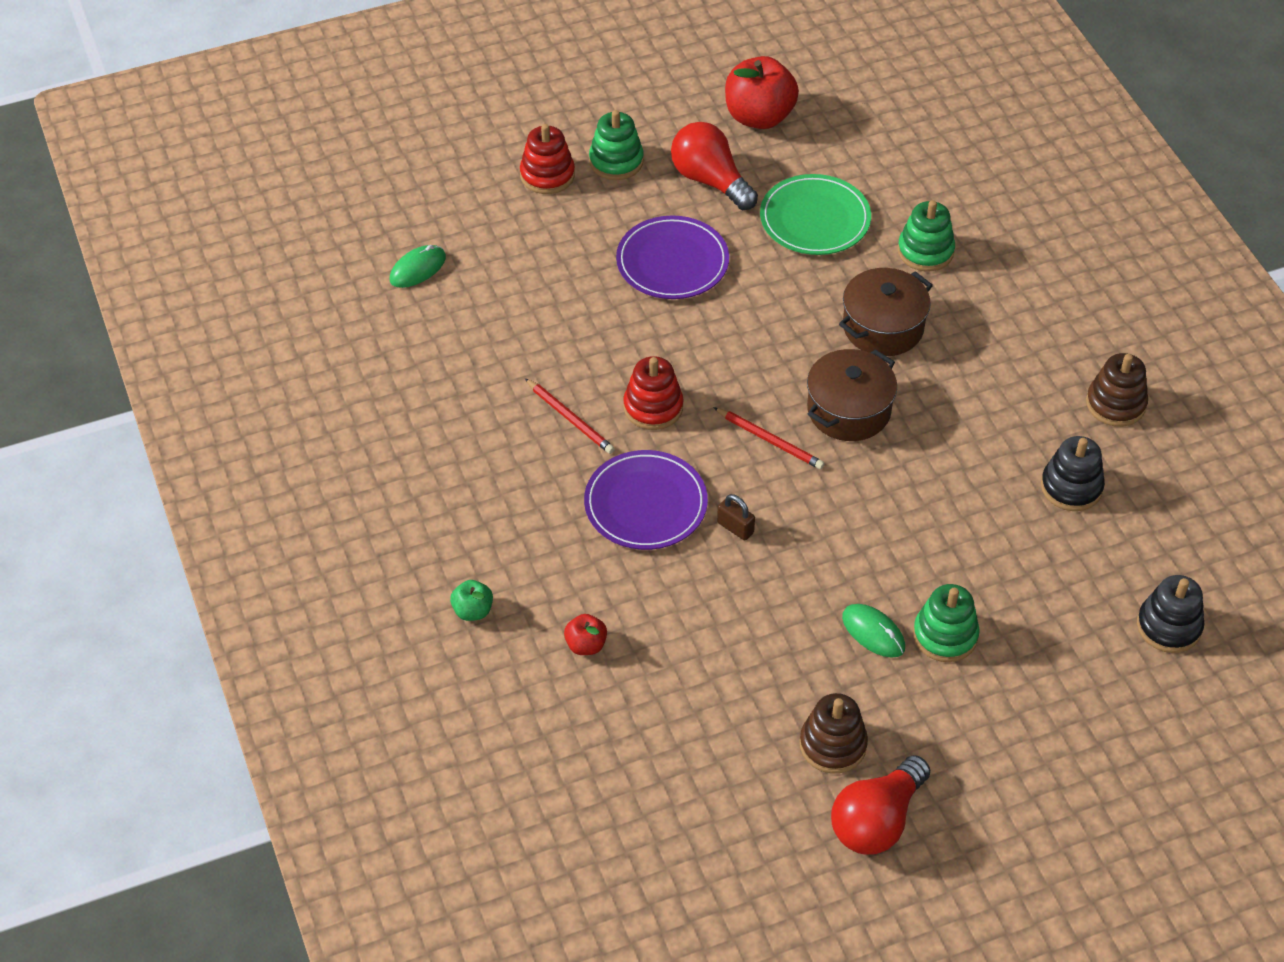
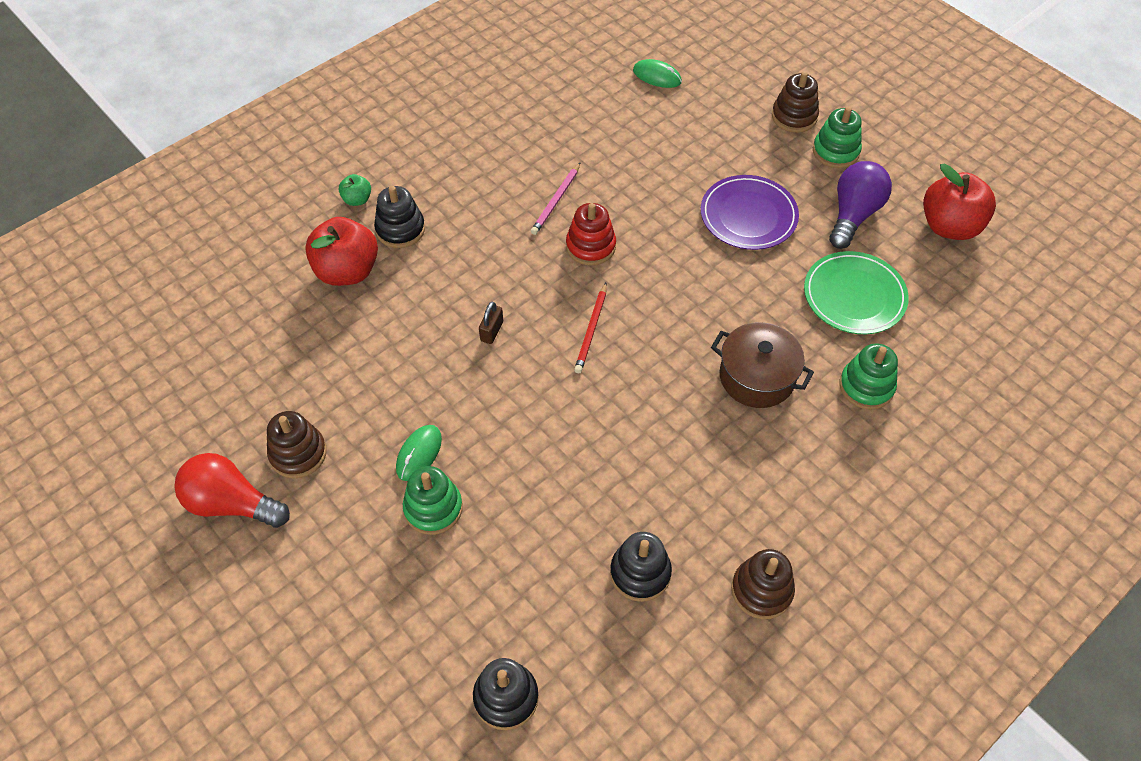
camera: 70 degrees right, 5 degrees up
(543, 577) = (400, 229): none -> black stacking toy
(547, 175) = (794, 116): red stacking toy -> brown stacking toy
(570, 418) = (556, 201): red pencil -> pink pencil
(586, 645) = (347, 271): red apple -> red apple, size x2.08
(645, 504) = (492, 269): purple plate -> none
(710, 180) = (853, 215): red light bulb -> purple light bulb
(848, 410) = (650, 376): brown pot -> none

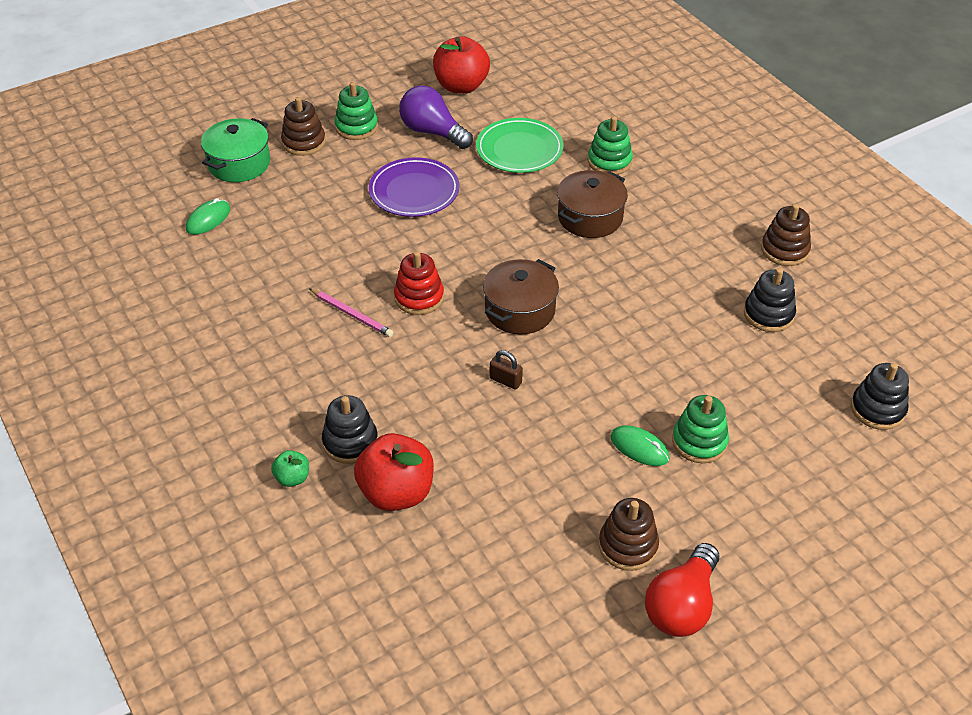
camera: 80 degrees left, 10 degrees down
(591, 330) = (520, 310): red pencil -> brown pot
(743, 78) = (239, 164): none -> green pot

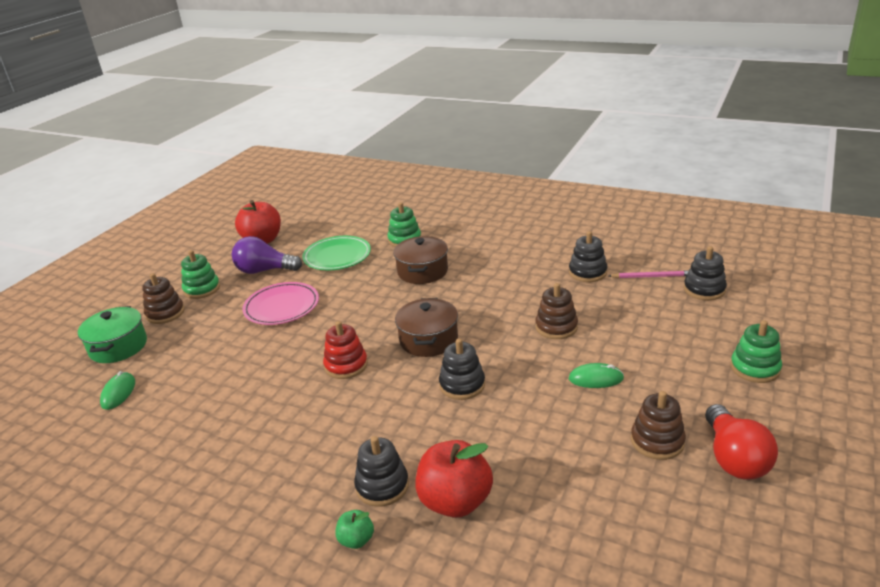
camera: 30 degrees left, 15 degrees down
(352, 314) = (302, 399): pink pencil -> pink pencil (651, 276)
(414, 191) = (282, 307): purple plate -> pink plate
(505, 380) = (462, 385): brown padlock -> black stacking toy
(699, 442) = (628, 356): green stacking toy -> green stacking toy (755, 368)
(784, 250) = (559, 239): brown stacking toy -> brown stacking toy (556, 327)

